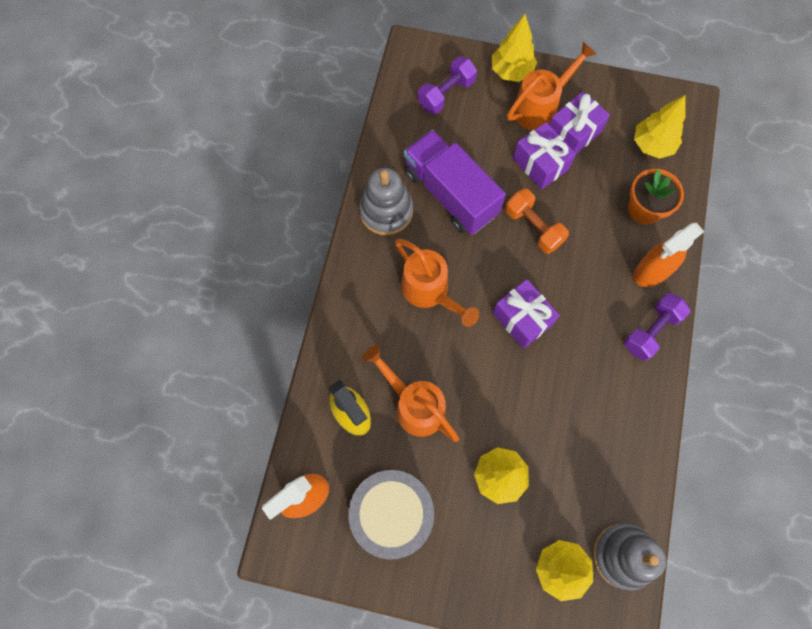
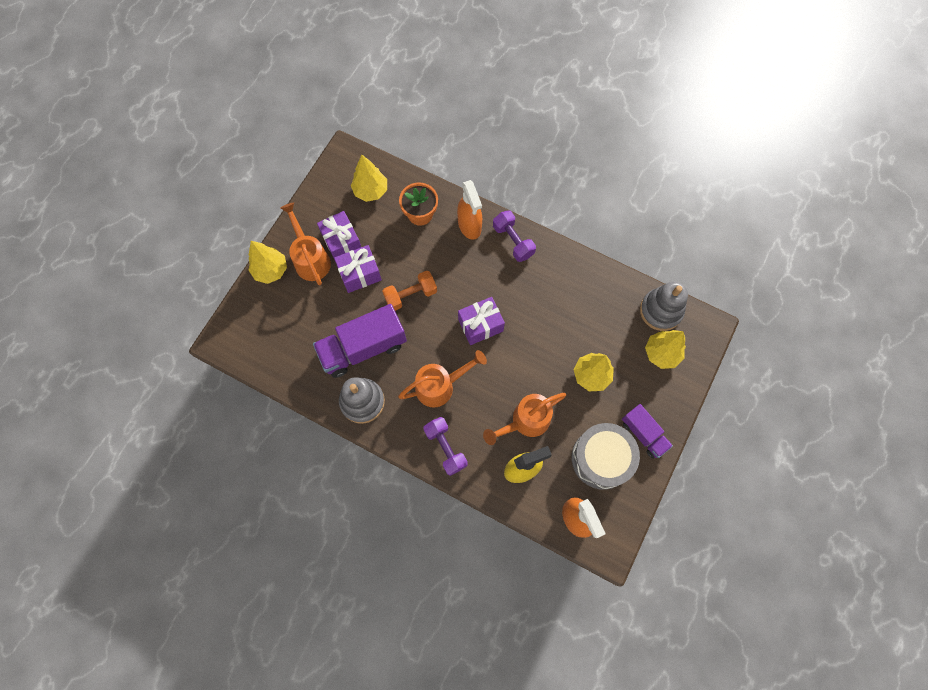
camera: 75 degrees left, 0 degrees up
(440, 565) = (643, 434): none -> purple truck
(446, 94) = (273, 326): purple dumbbell -> purple dumbbell (445, 448)

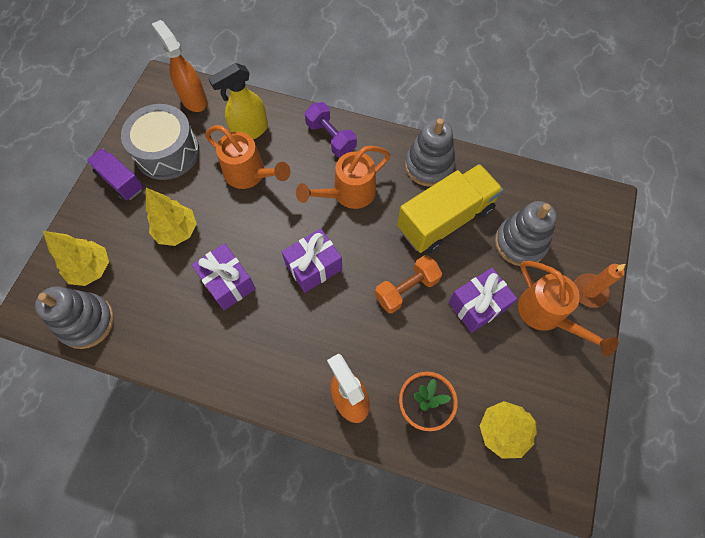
camera: 170 degrees right, 5 degrees down
(271, 270) = (589, 291): yellow tree -> orange candle
(308, 317) = (520, 243): none -> grey stacking toy
(342, 242) = (515, 344): purple gift -> purple gift (228, 282)
(363, 348) = (445, 219): purple truck -> yellow truck
(513, 241) = (286, 387): purple dumbbell -> none
(526, 421) = (249, 174): orange watering can -> orange watering can turned 75 degrees clockwise

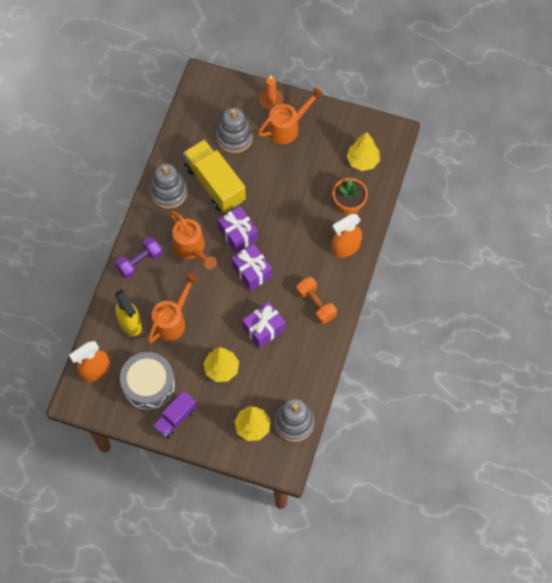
camera: 90 degrees left, 0 degrees up
(406, 289) = (269, 211): orange dumbbell -> orange dumbbell (316, 304)
(477, 305) = (281, 168): purple gift -> purple gift (238, 234)

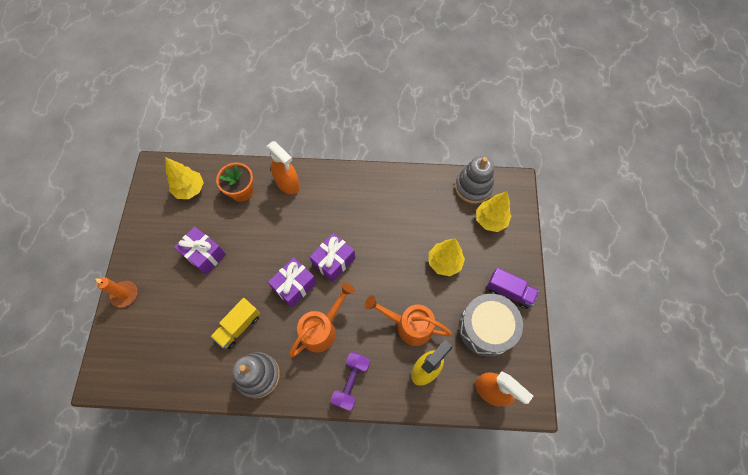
camera: 105 degrees left, 0 degrees up
(139, 262) = (351, 382): purple dumbbell -> purple dumbbell turned 75 degrees clockwise
(215, 183) = (238, 326): yellow truck -> yellow truck, size x0.59
(234, 137) = (177, 321): grey stacking toy -> none
(264, 329) = (391, 235): purple gift -> purple gift (204, 255)
(287, 127) = (158, 269): orange watering can -> none
(316, 304) = (353, 196): orange dumbbell -> none

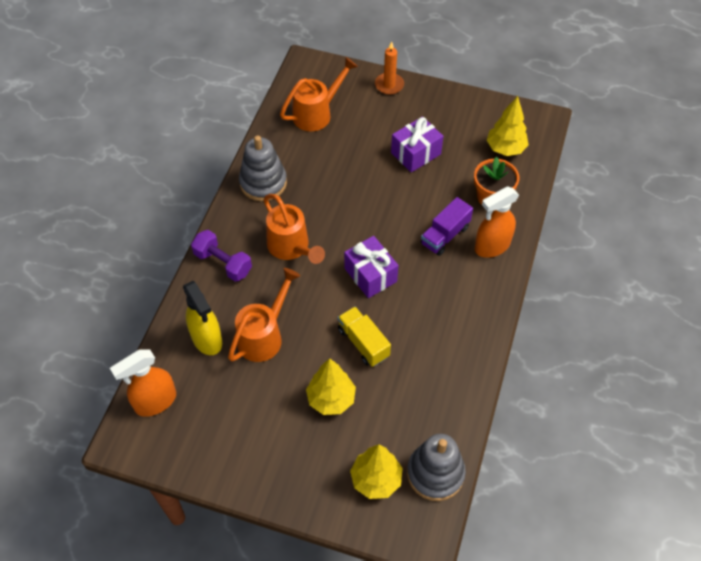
camera: 105 degrees right, 10 degrees down
(167, 351) = (316, 113): none -> orange watering can
(238, 326) = (321, 173): yellow truck -> yellow truck (363, 343)
(294, 286) = (351, 230): purple gift -> none
(486, 328) = (229, 422): grey drum -> none
(509, 291) = (265, 467): purple truck -> purple truck (445, 235)

